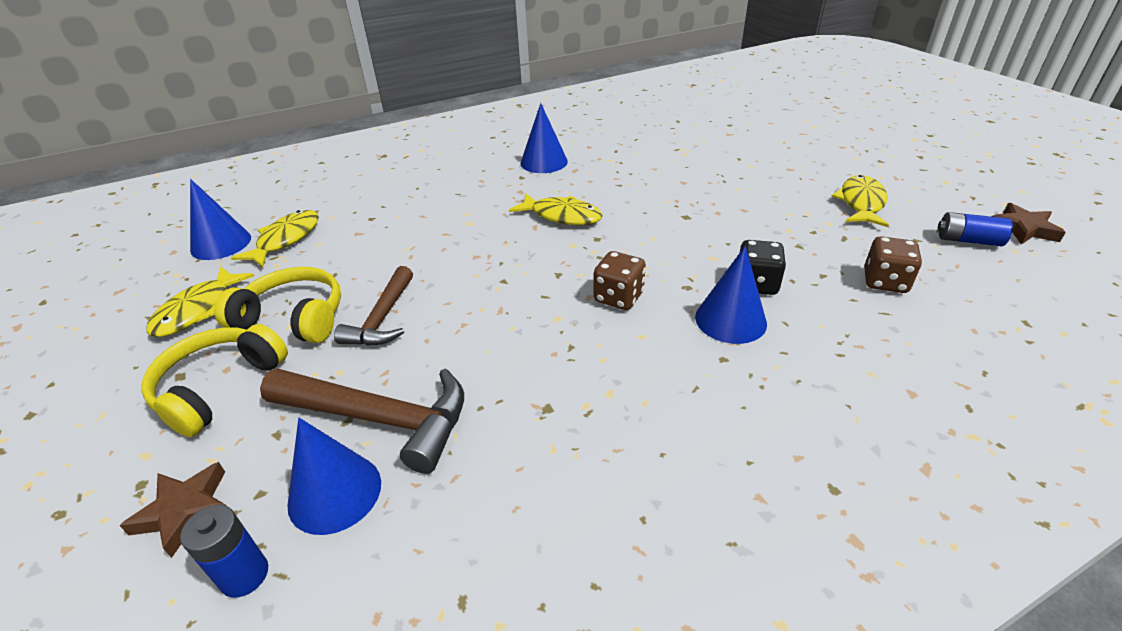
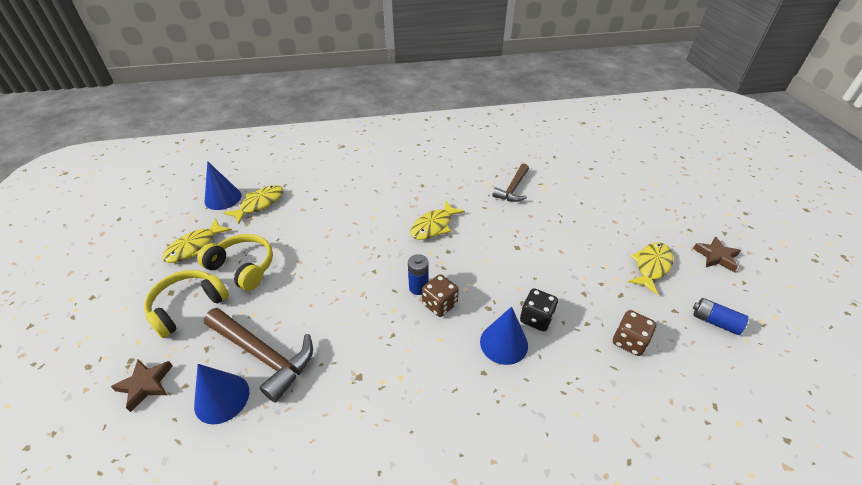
camera: 15 degrees right, 5 degrees up
(244, 575) = (161, 435): blue battery -> blue battery (418, 287)
(382, 319) = (292, 281): brown hammer -> brown hammer (513, 189)
(544, 162) = (442, 175): blue cone -> none
(562, 216) = (434, 226): yellow fish -> yellow fish turned 90 degrees clockwise
(1023, 229) = (766, 322): brown star -> brown star (716, 256)

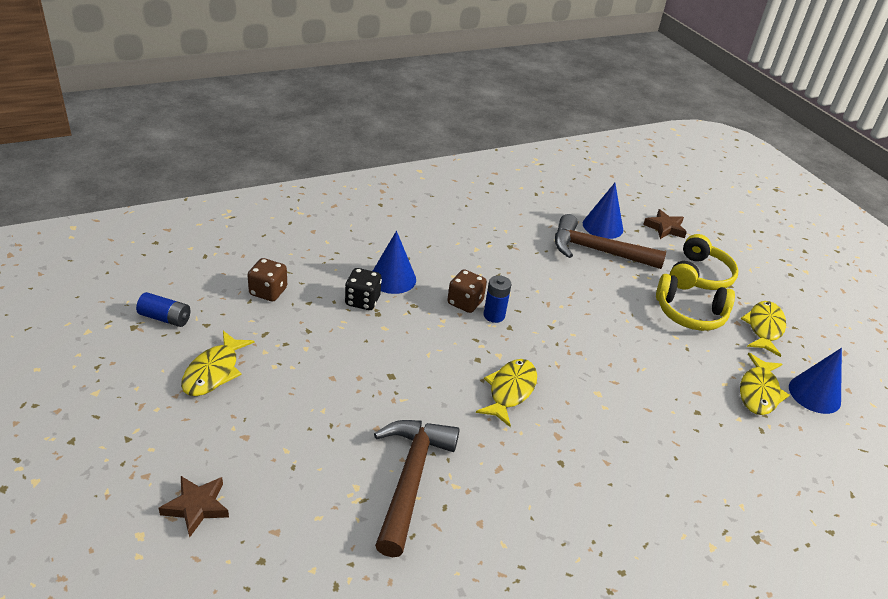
camera: 160 degrees right, 5 degrees down
(513, 189) = (410, 478): brown hammer -> brown hammer, size x1.54
(716, 256) = (113, 397): brown star -> brown star (197, 507)

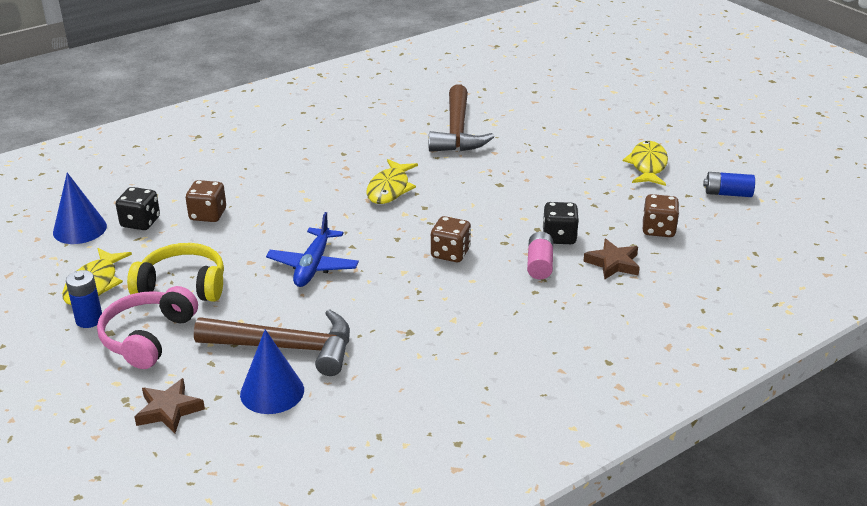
camera: 175 degrees right, 5 degrees down
(197, 507) = (591, 104): brown star -> brown star (613, 263)
(393, 278) = (539, 264): blue cone -> pink battery
(494, 315) = (415, 246): blue battery -> blue battery (89, 320)
(584, 312) = (313, 266): none -> blue plane
(695, 389) = (208, 215): none -> brown dice
(699, 276) = (147, 337): yellow headphones -> pink headphones
(759, 392) = (140, 222): yellow fish -> black dice

